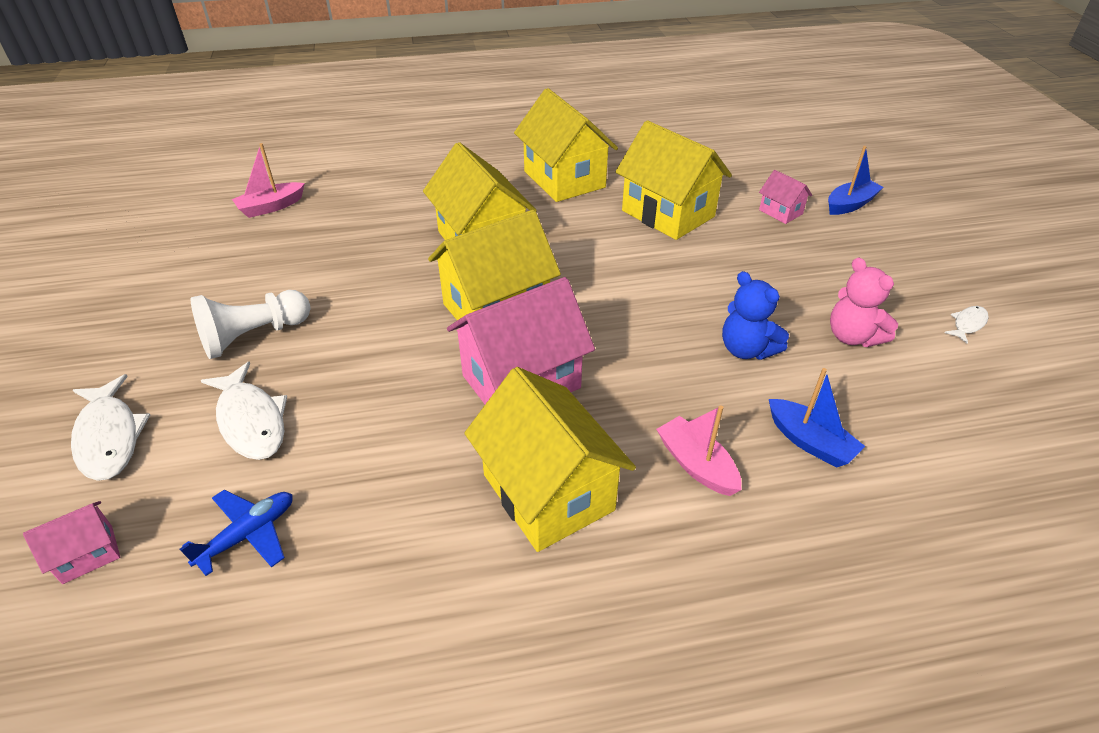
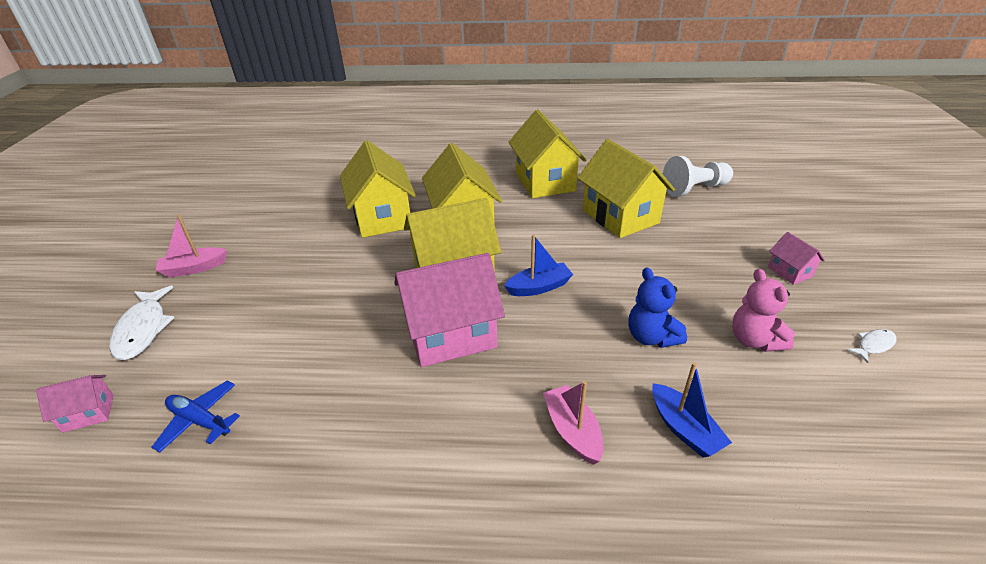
camera: 15 degrees right, 5 degrees down
(248, 535) = (200, 421): blue plane -> blue plane turned 120 degrees counterclockwise
(251, 421) = (241, 333): white fish -> none
(253, 336) = (270, 271): white pawn -> white pawn (694, 189)
(271, 207) = (322, 180): pink boat -> pink boat (194, 268)
(548, 492) = (437, 431): yellow house -> yellow house (382, 217)
(780, 212) = (719, 225): pink house -> pink house (790, 272)
(850, 204) = (786, 226): blue boat -> blue boat (539, 287)

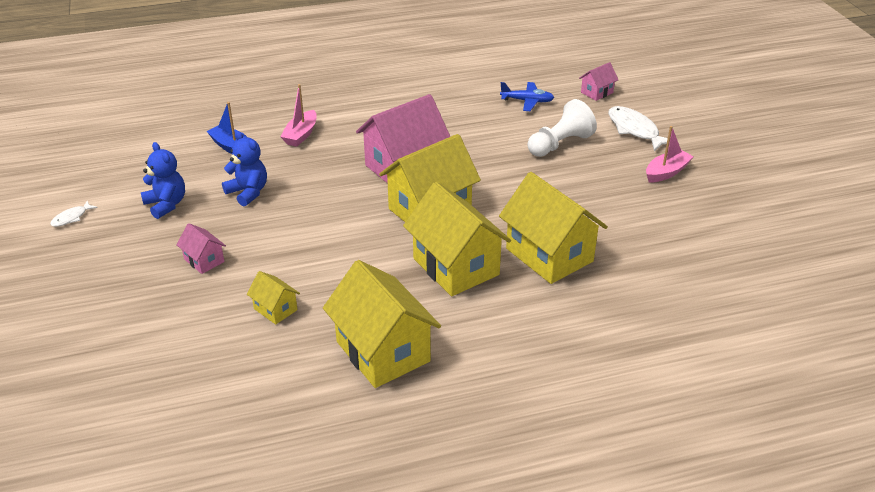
camera: 160 degrees right, 0 degrees up
(539, 287) = (347, 213): blue boat -> none
(572, 431) = (301, 135): pink boat -> pink boat turned 60 degrees clockwise
(620, 216) = (275, 309): yellow house -> yellow house, size x0.47
(694, 189) = (172, 379): white pawn -> white pawn (560, 144)
(754, 340) = (166, 204): pink teddy bear -> blue teddy bear
(790, 272) = (105, 272): pink house -> pink house (204, 260)

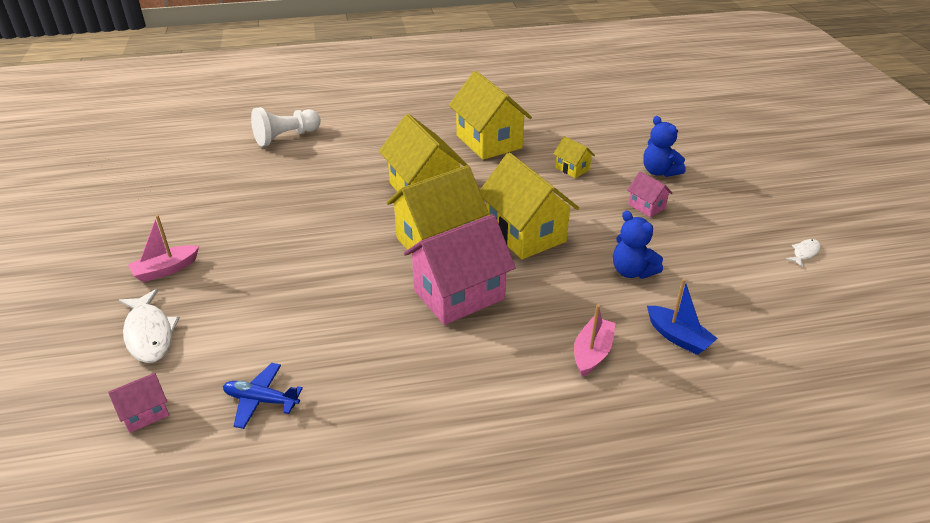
camera: 175 degrees left, 0 degrees up
(166, 204) = (714, 262): blue teddy bear -> blue teddy bear (659, 172)
(549, 255) = (340, 195): yellow house -> yellow house (525, 234)
(560, 144) = (260, 316): white pawn -> white pawn (286, 137)

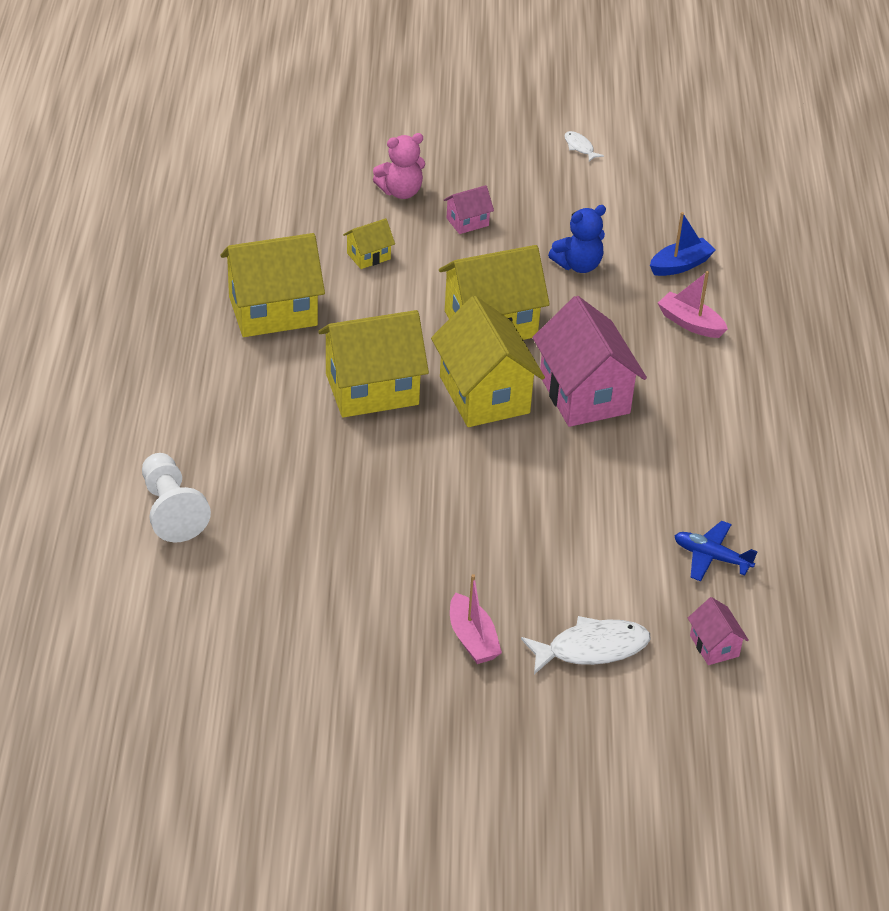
camera: 80 degrees left, 5 degrees up
(261, 400) = (711, 557): blue plane -> blue plane turned 90 degrees clockwise
(659, 172) = (401, 192): blue teddy bear -> pink teddy bear

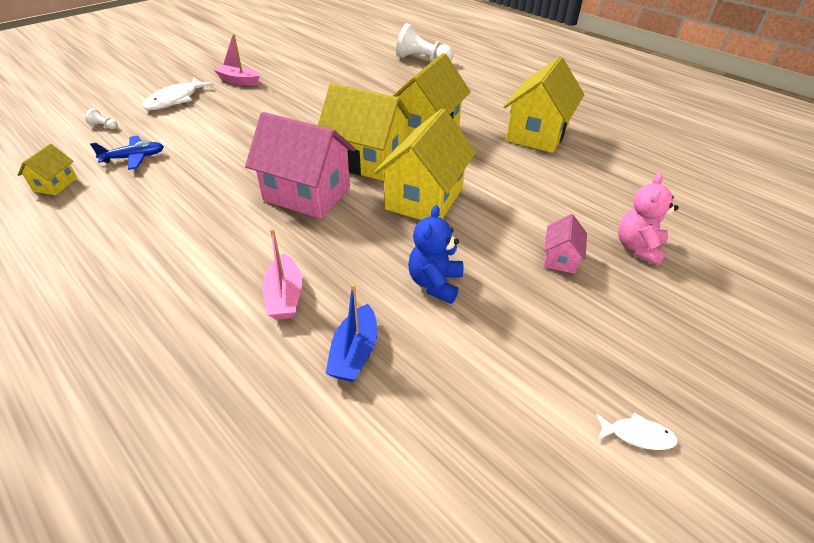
camera: 135 degrees right, 0 degrees up
(368, 256) = (560, 190): yellow house -> yellow house (55, 184)
(690, 323) = (285, 296): pink boat -> pink boat turned 90 degrees clockwise
(714, 646) = (104, 126): pink house -> white pawn

